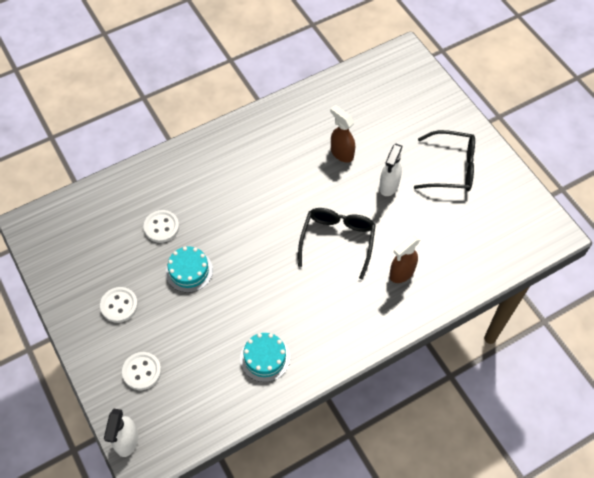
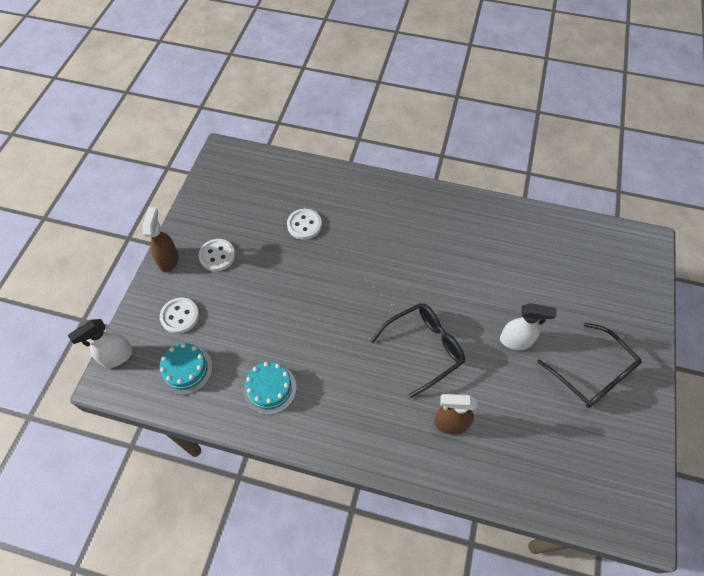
camera: 45 degrees right, 0 degrees up
(189, 271) = (288, 273): turquoise cake -> turquoise cake (186, 370)
(341, 153) = (502, 281): brown spray bottle -> brown spray bottle (169, 260)
(388, 186) = (516, 341): white spray bottle -> white spray bottle turned 150 degrees counterclockwise

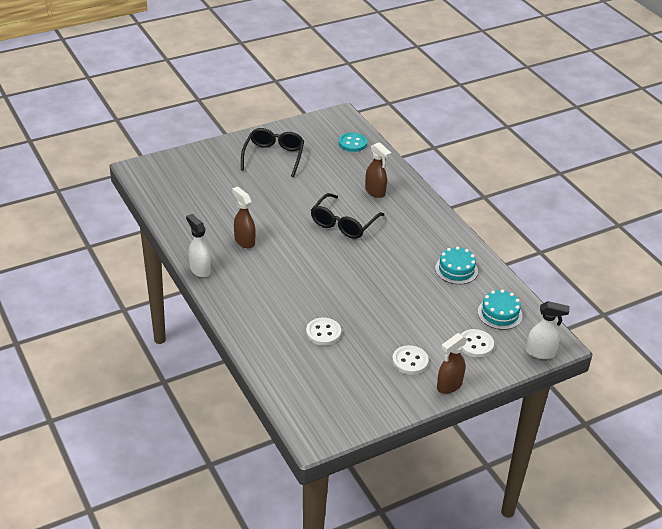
camera: 135 degrees left, 20 degrees down
(423, 348) = (344, 223): black glasses -> black glasses turned 75 degrees counterclockwise
(465, 251) = (244, 241): none -> brown spray bottle
(516, 341) = (289, 191): white spray bottle -> white spray bottle (200, 270)
(565, 483) = (352, 143): none -> turquoise button

